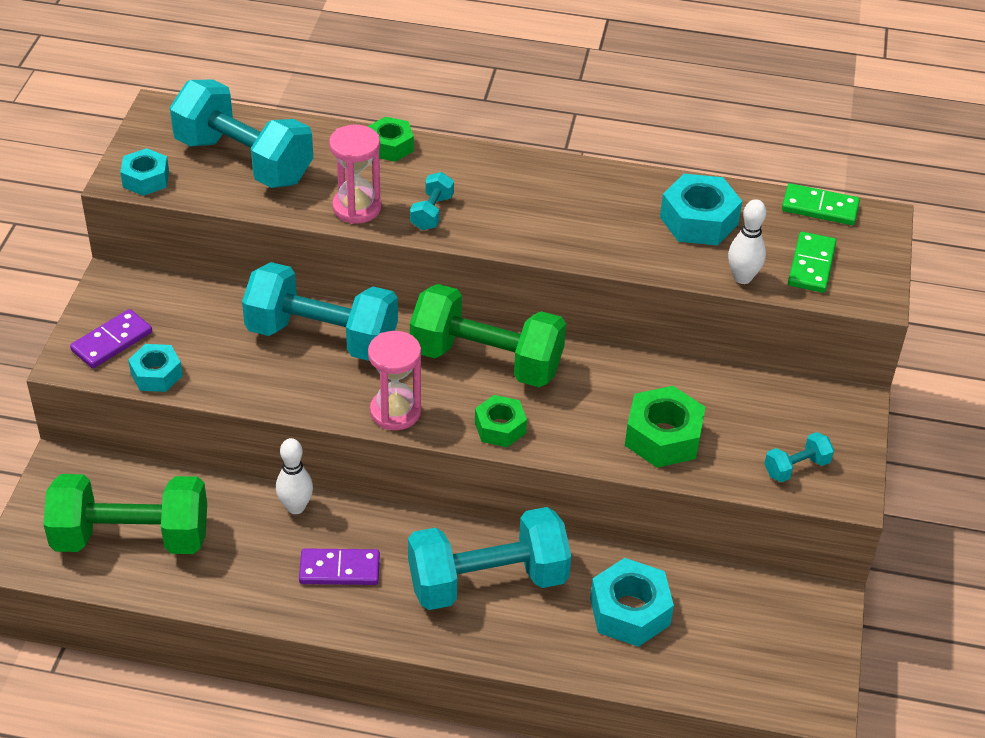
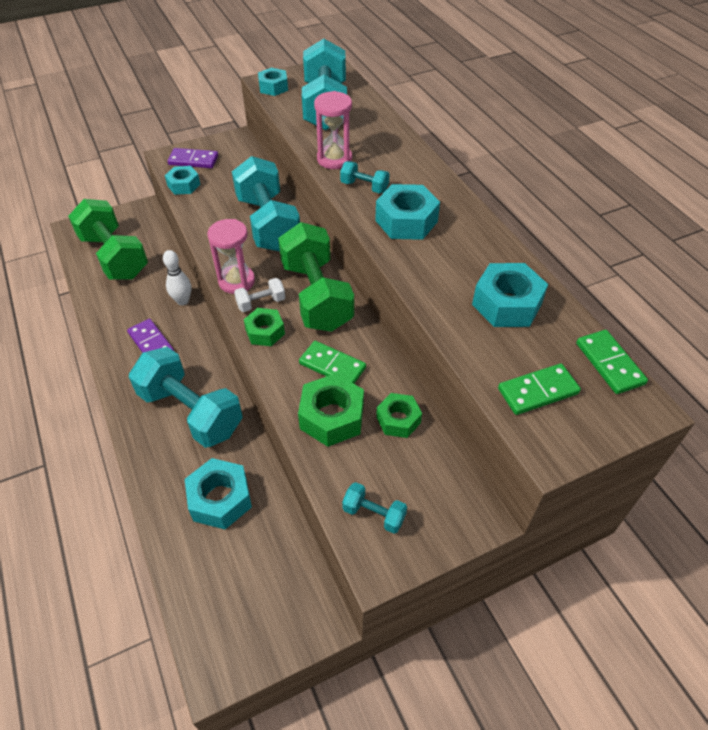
camera: 55 degrees right, 5 degrees up
(390, 146) = (402, 145): green nut -> green nut (398, 420)
(432, 212) = (364, 187): turquoise dumbbell -> turquoise dumbbell turned 45 degrees clockwise
(452, 409) = (261, 303): none -> white dumbbell
(520, 215) = (406, 221): none -> turquoise nut
(598, 401) = (332, 366): none -> green domino
(742, 278) = (475, 357): white bowling pin -> none

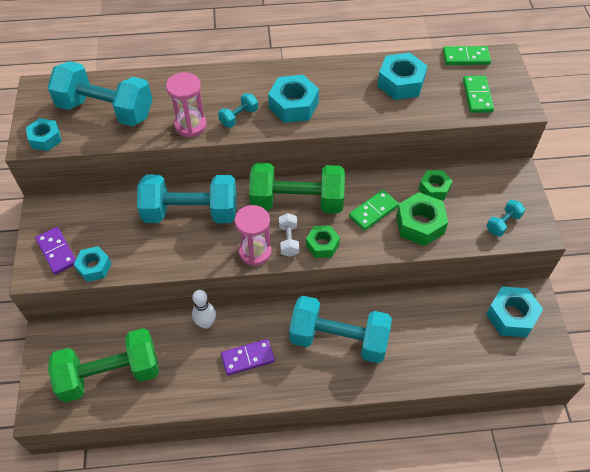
camera: 70 degrees left, 5 degrees up
(191, 412) = (339, 339): turquoise dumbbell -> turquoise dumbbell turned 45 degrees clockwise
(193, 160) = (57, 252): purple domino -> purple domino turned 60 degrees counterclockwise
(220, 499) = (428, 335): turquoise nut -> turquoise nut (511, 316)

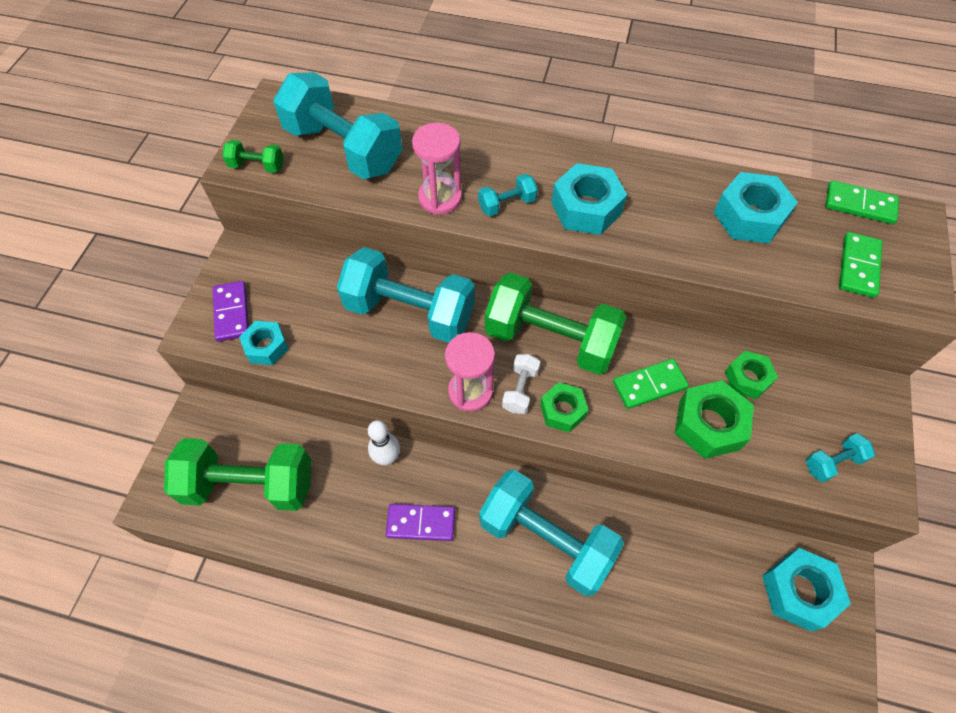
camera: 20 degrees right, 5 degrees up
(45, 139) = (257, 166): turquoise nut -> green dumbbell

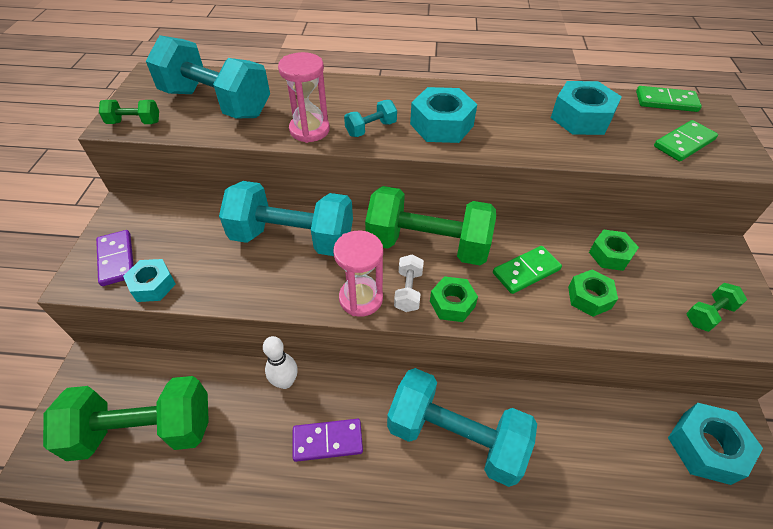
camera: 10 degrees left, 10 degrees down
(709, 425) = (589, 297): green nut -> green nut, size x0.64
(832, 462) = (708, 314): turquoise dumbbell -> green dumbbell
(858, 266) = (683, 143): green domino -> green domino turned 45 degrees clockwise

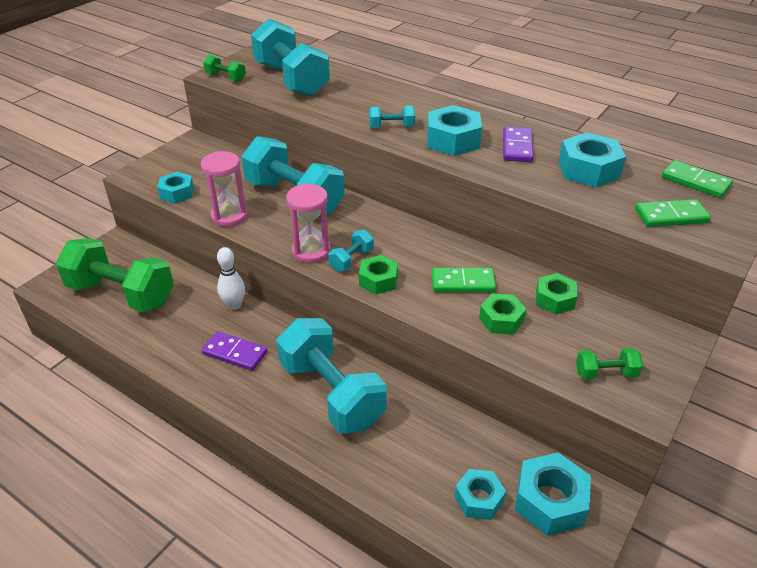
camera: 30 degrees right, 10 degrees down
(117, 259) = (166, 170): purple domino -> purple domino (517, 147)
(309, 130) = (343, 115): pink hourglass -> pink hourglass (229, 216)
(408, 291) = (351, 260): white dumbbell -> turquoise dumbbell
(427, 245) = (395, 237): green dumbbell -> none
(657, 480) = (479, 499): none -> turquoise nut

